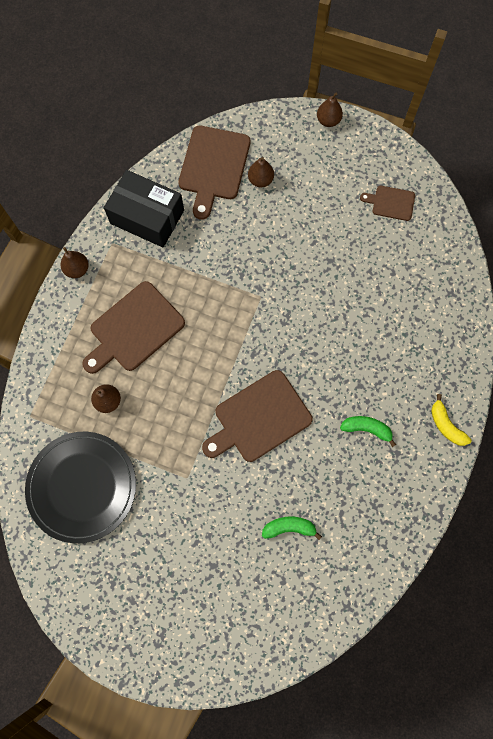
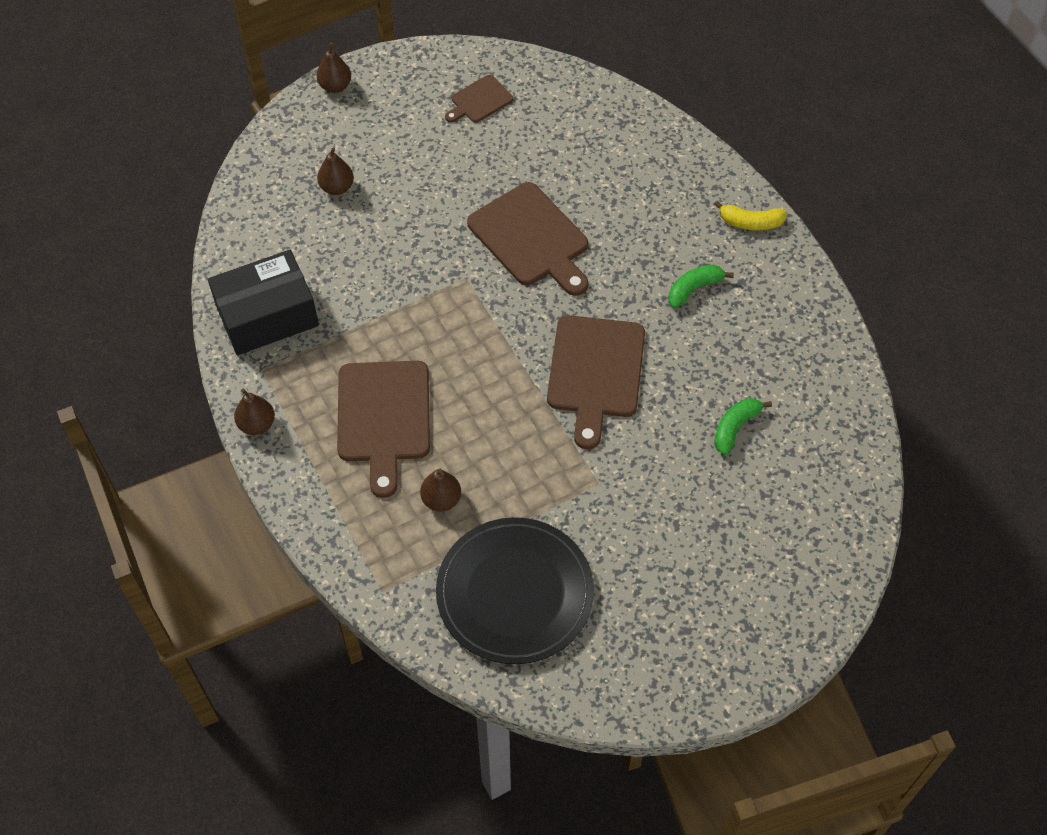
camera: 50 degrees left, 15 degrees down
(213, 167) = (276, 217): brown cutting board -> brown cutting board (531, 238)

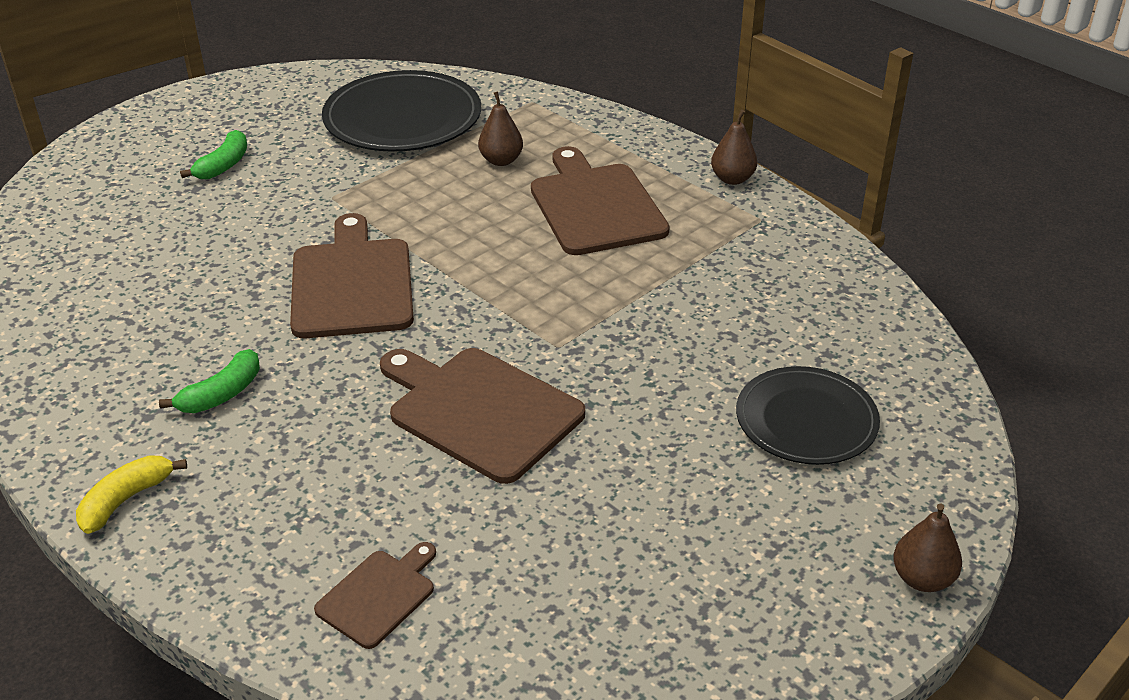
camera: 165 degrees right, 20 degrees down
(267, 315) = (793, 264): black box -> none
(337, 187) = (806, 420): brown pear -> black plate
(479, 101) = (648, 609): brown cutting board -> brown cutting board (379, 595)
(735, 427) = (168, 265): green banana -> green banana (224, 165)
(750, 222) = (126, 500): yellow banana -> yellow banana turned 45 degrees counterclockwise

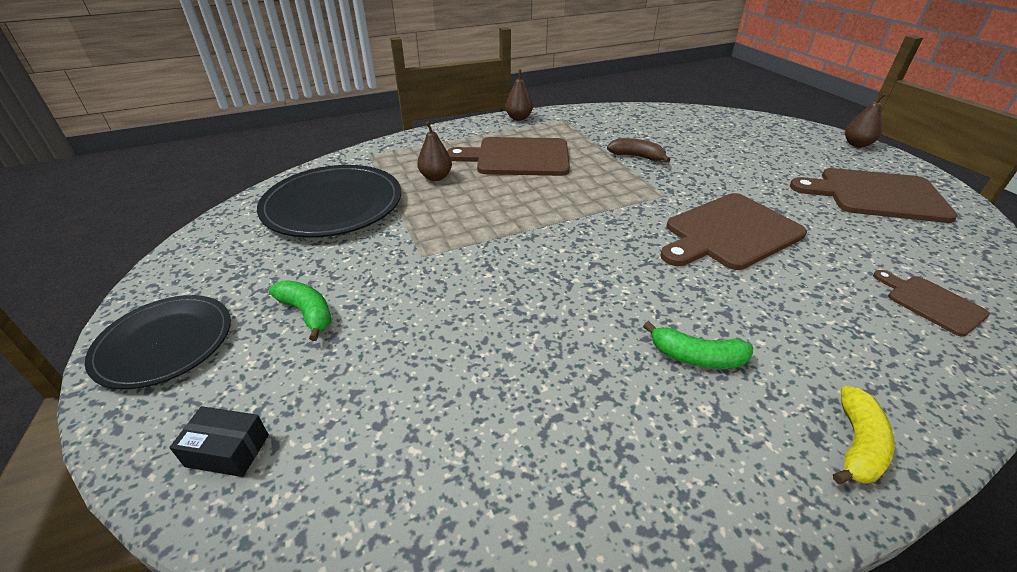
camera: 70 degrees left, 0 degrees up
(75, 186) = (227, 450): none -> black box
(126, 500) = (857, 445): yellow banana -> yellow banana turned 120 degrees counterclockwise
(222, 394) = (696, 357): green banana -> green banana turned 135 degrees clockwise
(352, 283) = (558, 263): brown cutting board -> brown cutting board (876, 195)
(669, 308) = (636, 156): none -> brown banana
(806, 420) = (743, 144): black plate -> black plate (164, 343)

